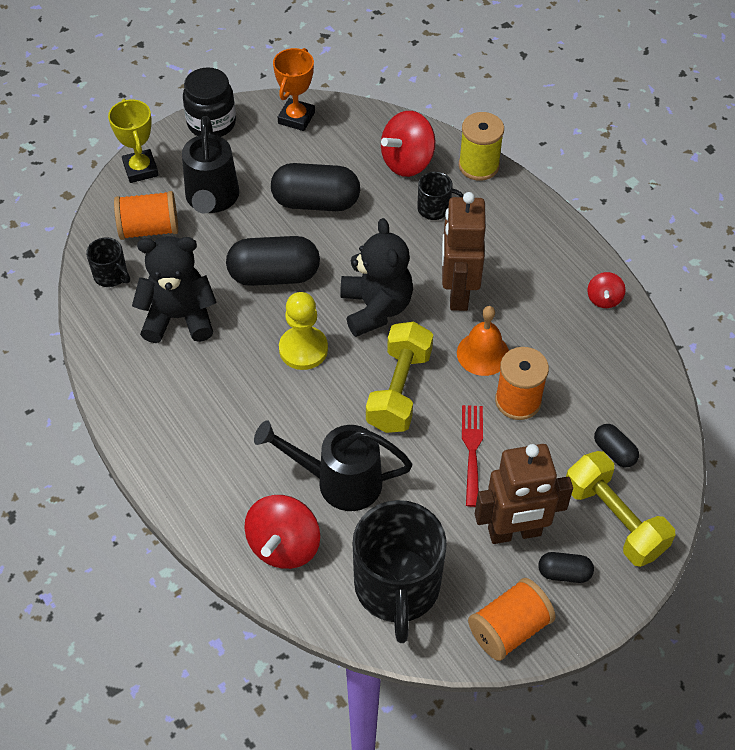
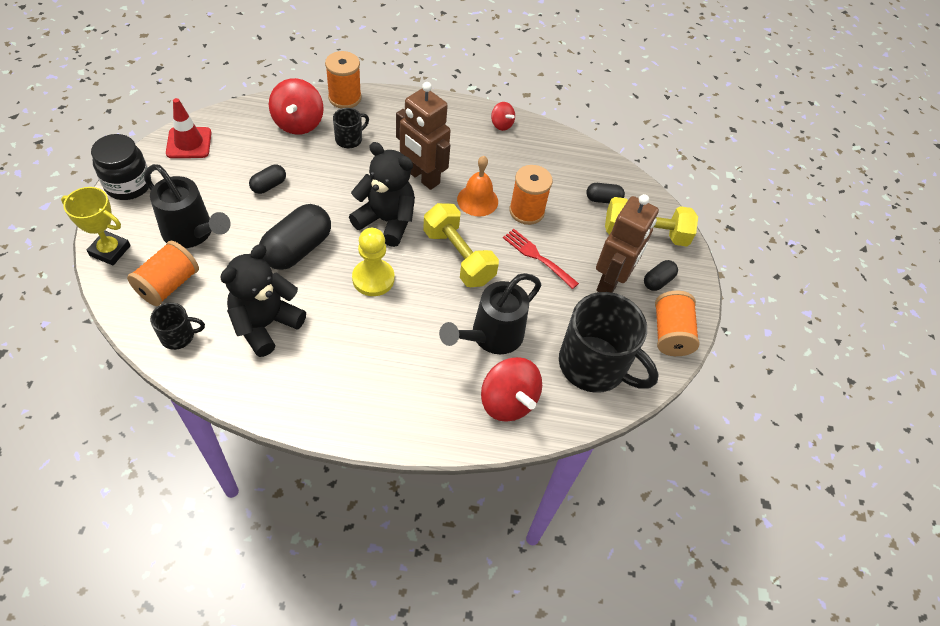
camera: 55 degrees left, 0 degrees up
(296, 118) = (189, 143): orange trophy -> red traffic cone
(316, 202) = (269, 185): black capsule -> black capsule, size x0.51
(478, 166) = (345, 98): yellow spool -> orange spool

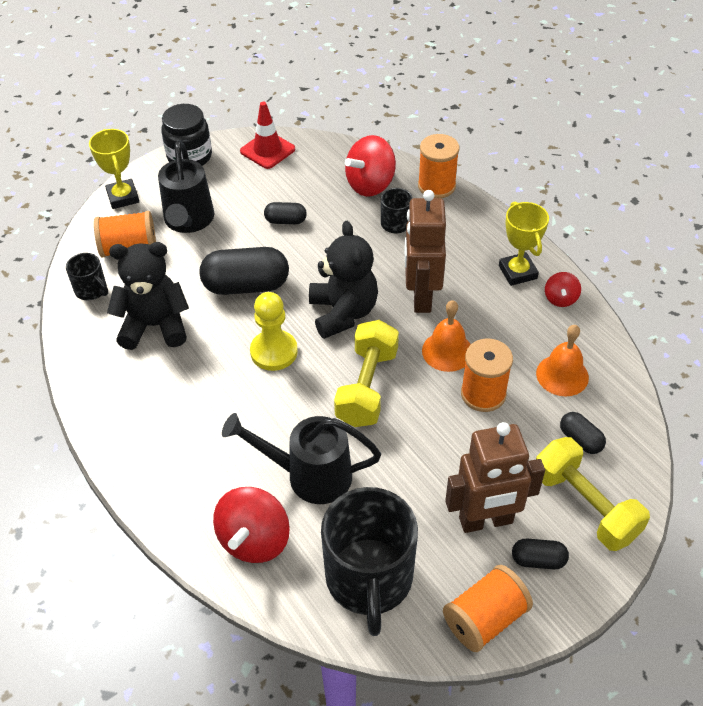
camera: 55 degrees right, 5 degrees down
(459, 124) = (517, 272): none -> yellow trophy
(537, 257) = (440, 442): red fork -> none
(553, 169) = (562, 375): none -> orange bell

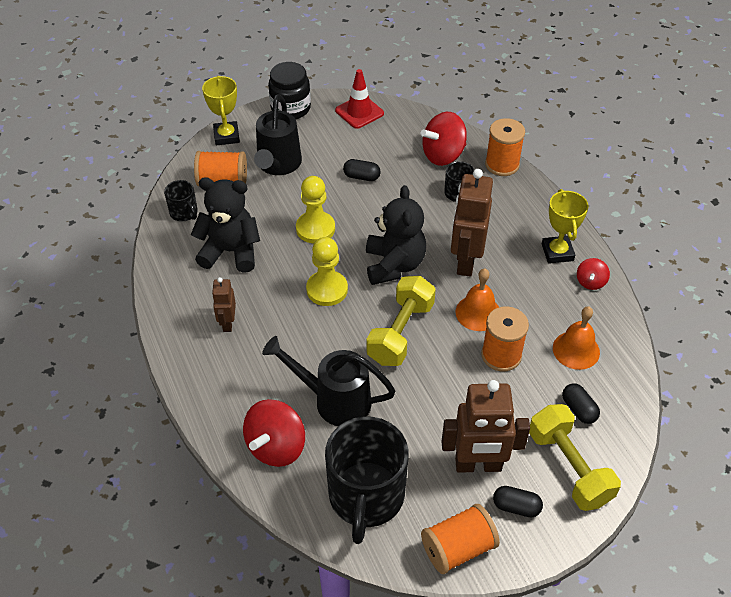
camera: 10 degrees right, 0 degrees up
(168, 408) = (227, 323): none -> brown robot
(246, 286) = (315, 228): black capsule -> yellow pawn

